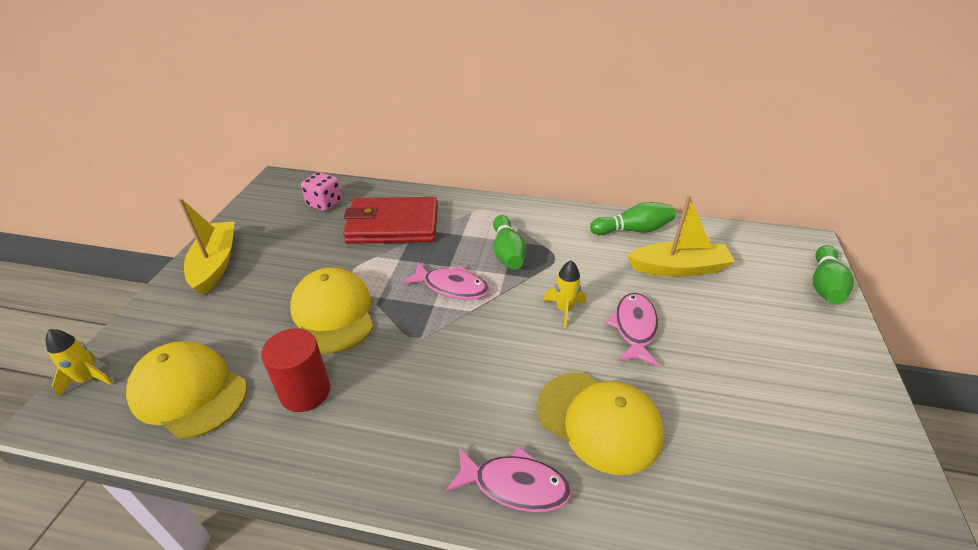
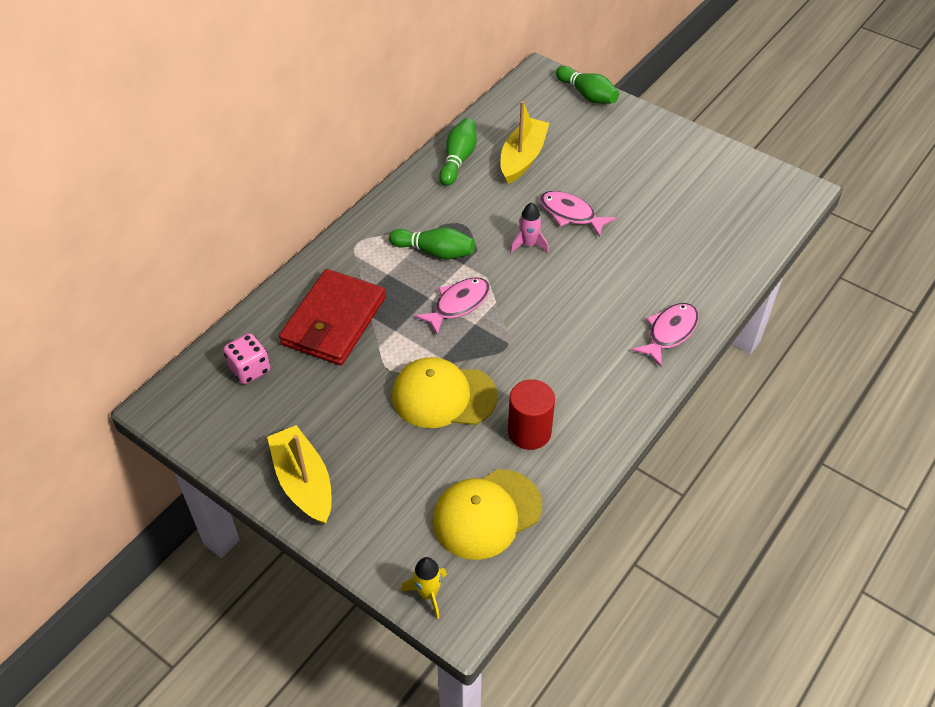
camera: 65 degrees left, 10 degrees up
(215, 264) = (303, 482): yellow boat -> yellow boat turned 45 degrees clockwise
(564, 309) = (528, 244): yellow rocket -> pink rocket
(599, 421) = (642, 271): yellow cap -> none

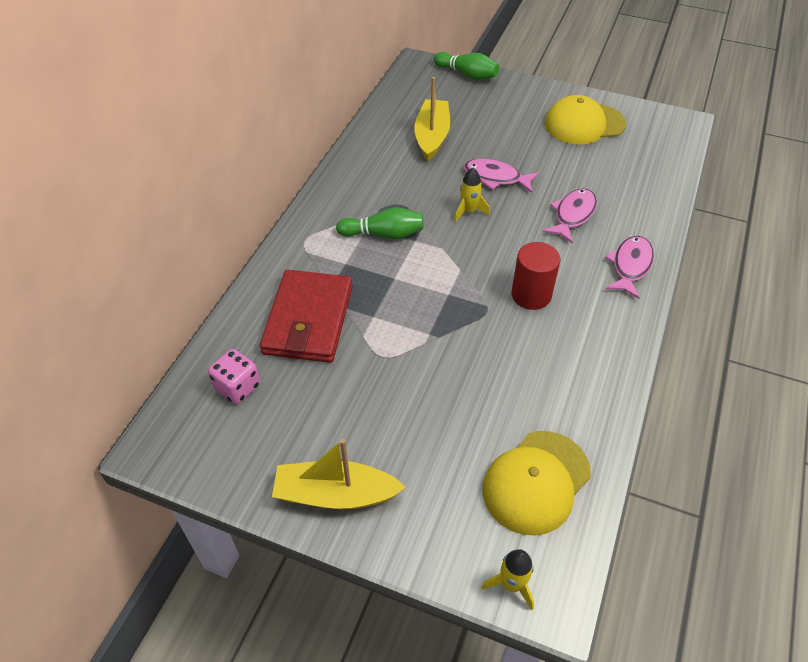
camera: 15 degrees left, 0 degrees up
(303, 482) = (335, 494): yellow boat -> yellow boat turned 45 degrees counterclockwise
(443, 396) = (445, 371): yellow cap -> yellow cap (584, 124)
(458, 160) = (373, 148): green bowling pin -> none
(458, 304) = (425, 279): pink fish -> pink fish (572, 215)
(528, 244) = (469, 211): pink rocket -> yellow rocket
(529, 432) = (543, 388): red cylinder -> red cylinder (531, 295)

